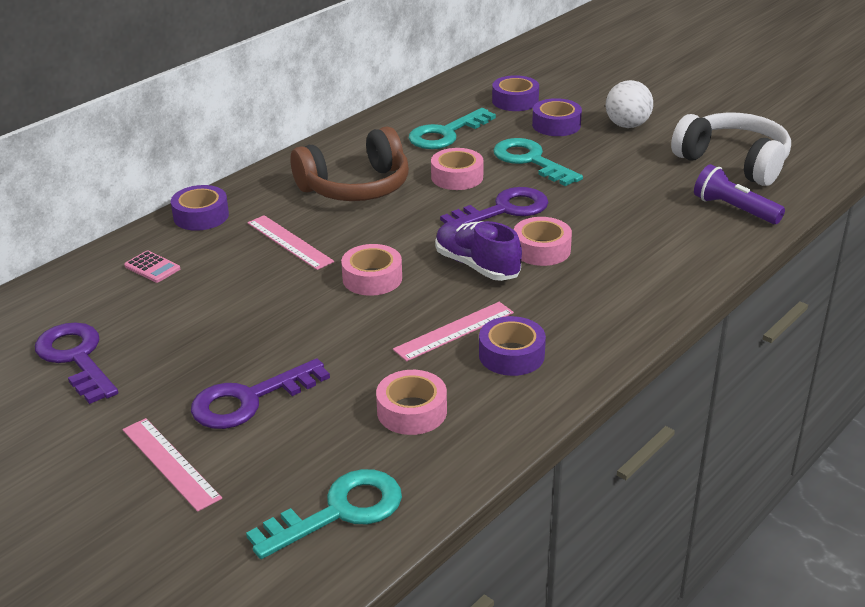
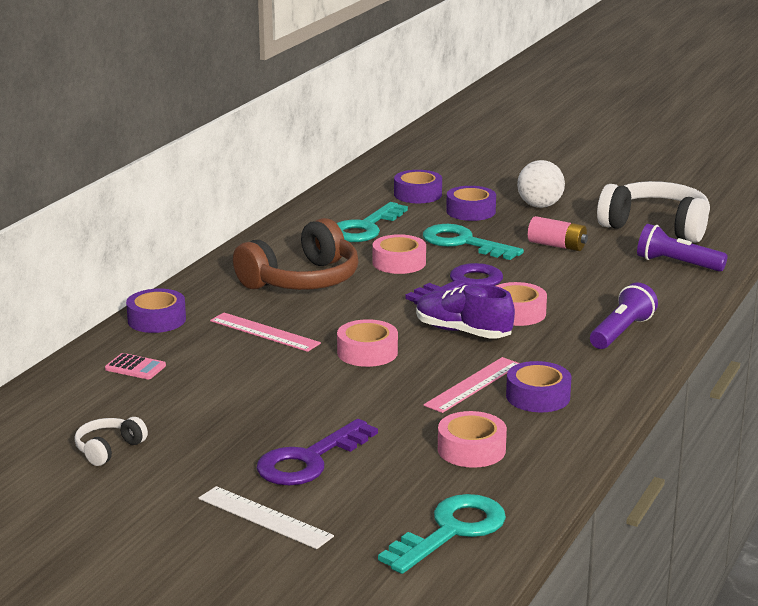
camera: 15 degrees left, 10 degrees down
(76, 358) = (108, 449): purple key -> white headphones
(170, 463) = (264, 517): pink ruler -> white ruler
(621, 174) = (557, 245): none -> pink battery
(636, 286) = (621, 332): none -> purple flashlight

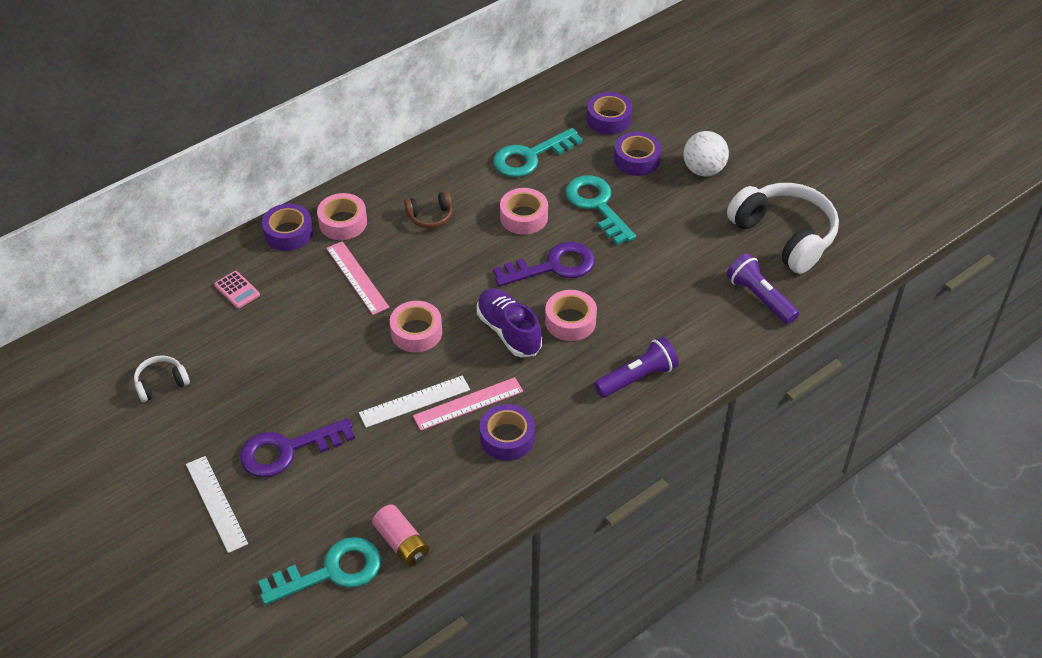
camera: 25 degrees right, 25 degrees up
(302, 280) = (430, 216): brown headphones -> brown headphones, size x0.47
(415, 396) = (414, 401): none -> white ruler
(471, 449) = (411, 484): pink tape -> pink tape (343, 222)
(557, 245) = (674, 236): pink battery -> pink battery (402, 543)

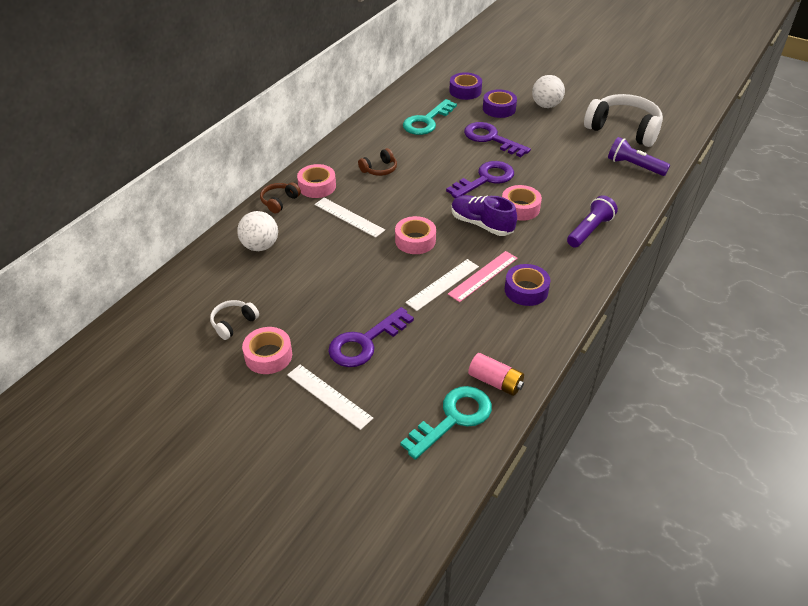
camera: 20 degrees left, 5 degrees down
(237, 290) = (260, 246): pink calculator -> white ball
(288, 233) = (279, 201): purple tape -> brown headphones
(357, 277) = (349, 217): pink ruler -> white ruler
(524, 217) = (445, 155): pink tape -> pink tape (268, 356)
(597, 205) = (491, 139): turquoise key -> purple key

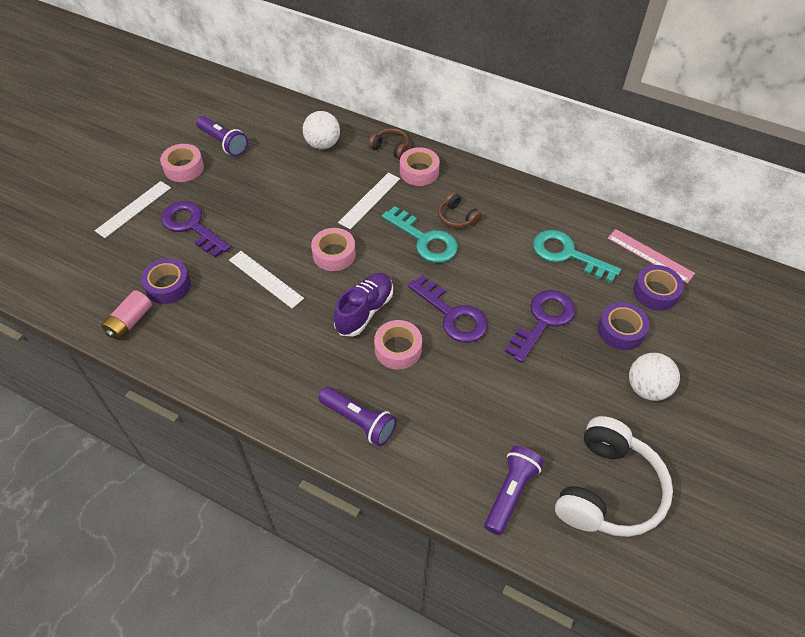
camera: 85 degrees right, 10 degrees up
(233, 323) = (223, 142): white headphones -> purple flashlight
(453, 418) = (93, 291): turquoise key -> turquoise key (425, 240)
(483, 276) = (277, 312): pink ruler -> pink ruler (650, 255)
(526, 290) = (253, 350): purple tape -> purple tape (168, 286)

